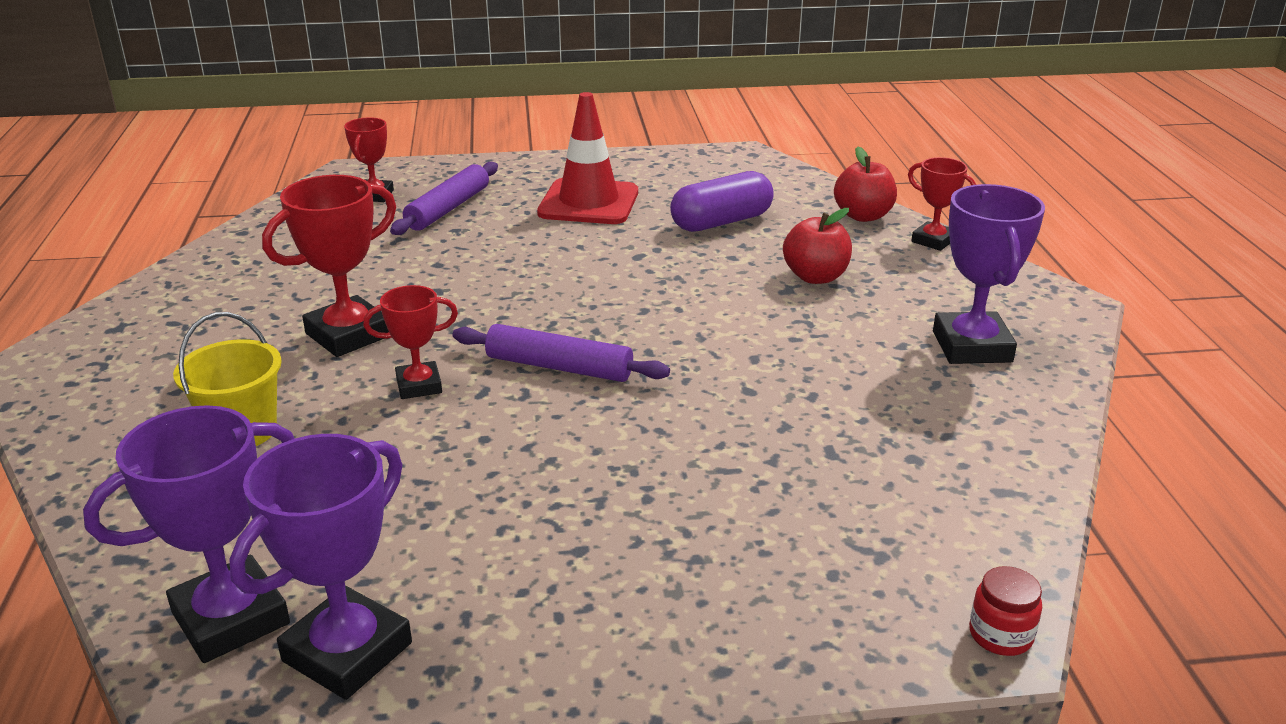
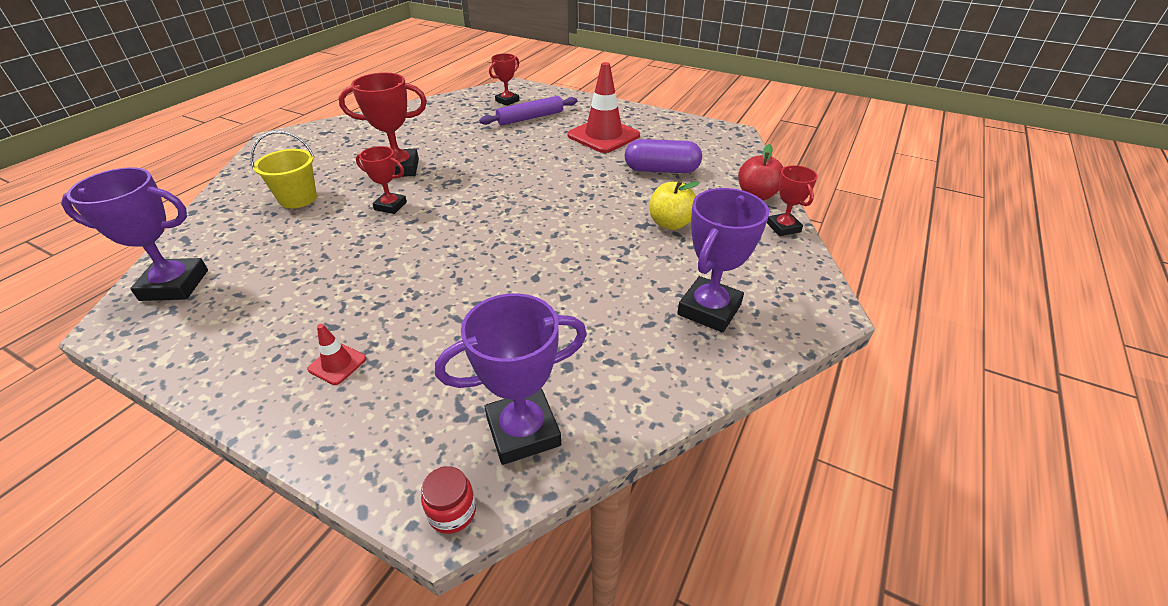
camera: 35 degrees right, 10 degrees up
(347, 652) = (184, 325): purple trophy -> purple trophy (523, 431)
(559, 367) = (462, 222): purple rolling pin -> none
(655, 582) = (337, 364): none -> red traffic cone
(815, 277) = (671, 223): red apple -> yellow apple

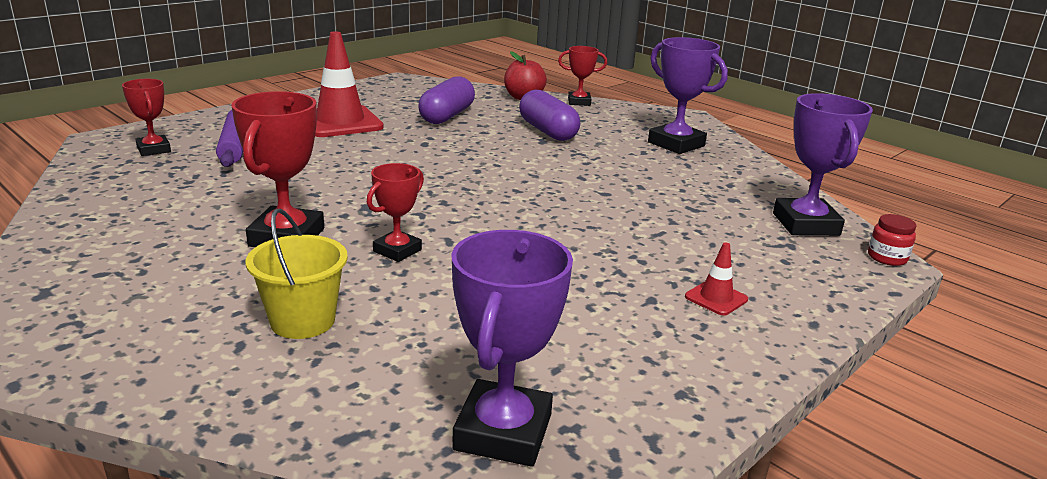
camera: 75 degrees left, 15 degrees down
(671, 223) = (547, 131): yellow apple -> purple capsule

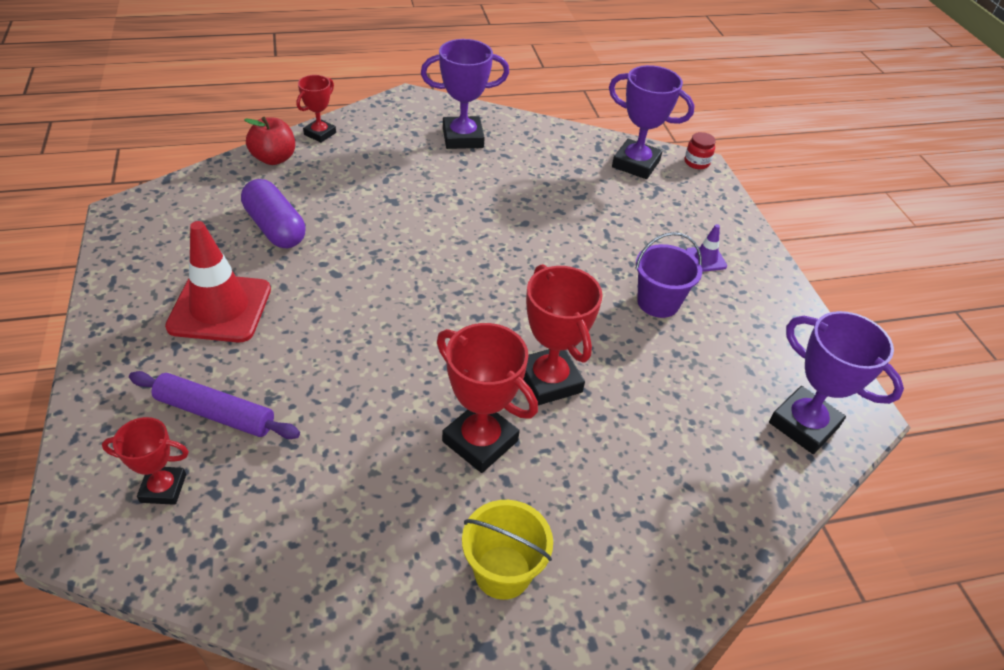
camera: 60 degrees left, 20 degrees up
(302, 321) = (630, 476): yellow bucket -> yellow bucket (502, 572)
(397, 250) = (549, 380): red trophy -> red trophy, size x1.66
(547, 131) = (374, 187): purple capsule -> none
(592, 283) = (658, 302): none -> purple bucket
(716, 298) = (705, 259): red traffic cone -> purple traffic cone

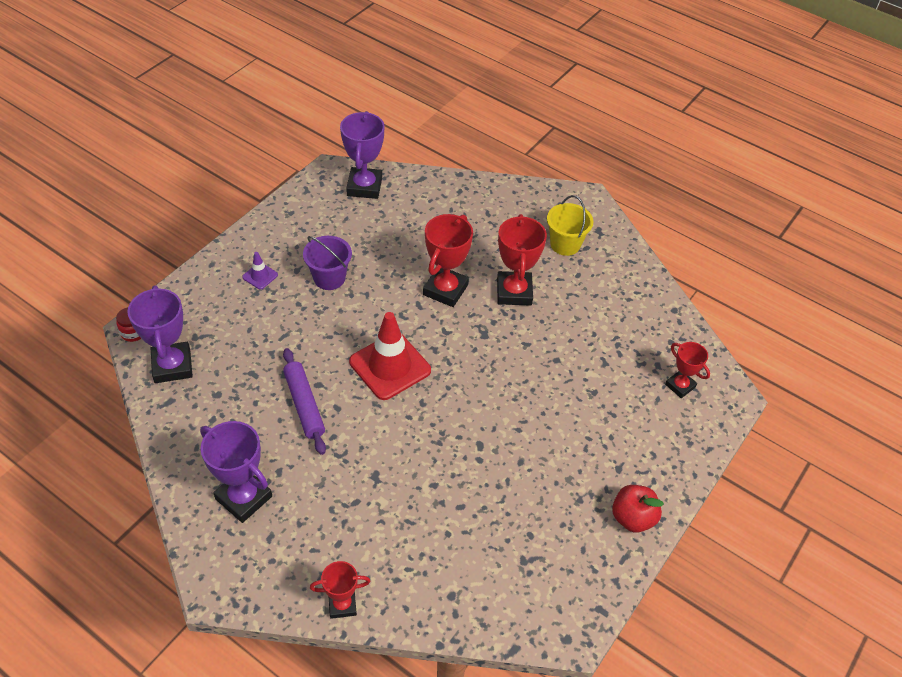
camera: 130 degrees left, 5 degrees up
(216, 413) = (627, 406): purple rolling pin -> purple rolling pin (304, 405)
(220, 308) = (572, 475): red traffic cone -> red traffic cone (390, 366)
(274, 158) = (409, 602): red apple -> red apple (632, 518)
(275, 228) = (480, 518): purple capsule -> none

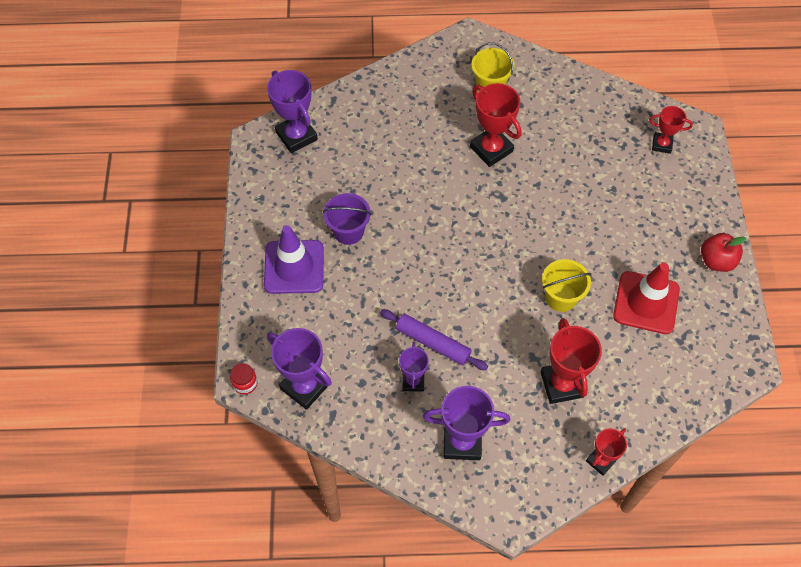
camera: 35 degrees left, 10 degrees up
(257, 422) = (413, 381): none -> purple trophy
(260, 276) = (294, 267): purple traffic cone -> purple traffic cone, size x2.21
(390, 366) = (462, 269): red traffic cone -> red traffic cone (646, 303)
(445, 290) = (442, 181): red trophy -> red trophy (562, 384)
(451, 446) = (561, 297): none -> yellow bucket

